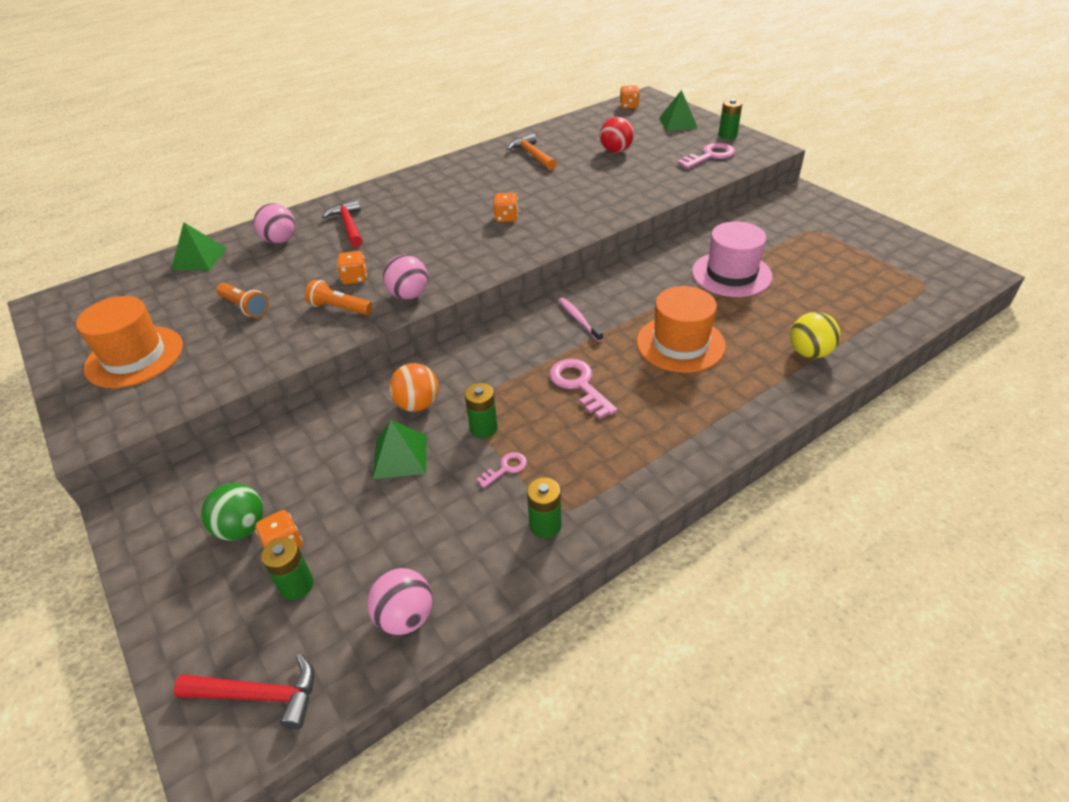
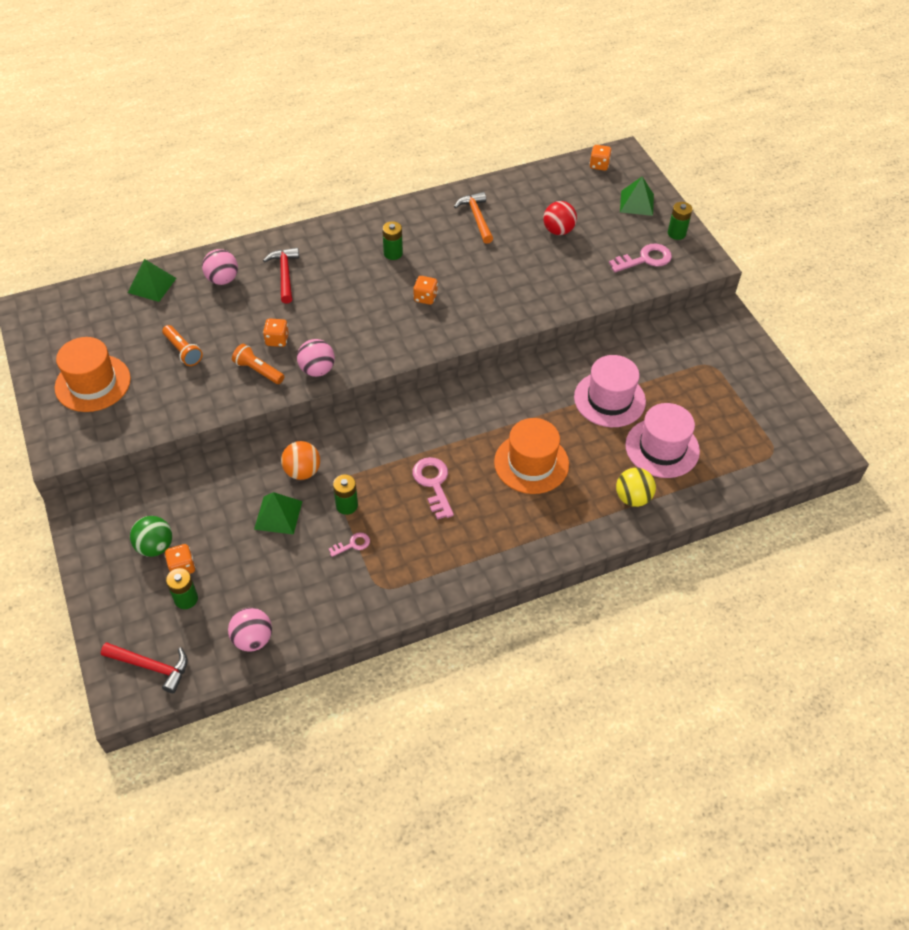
camera: 10 degrees right, 10 degrees up
(545, 525) = (366, 597): green battery -> green battery (393, 253)
(579, 319) = (457, 417): pink toothbrush -> none
(811, 303) = (662, 448): none -> pink hat

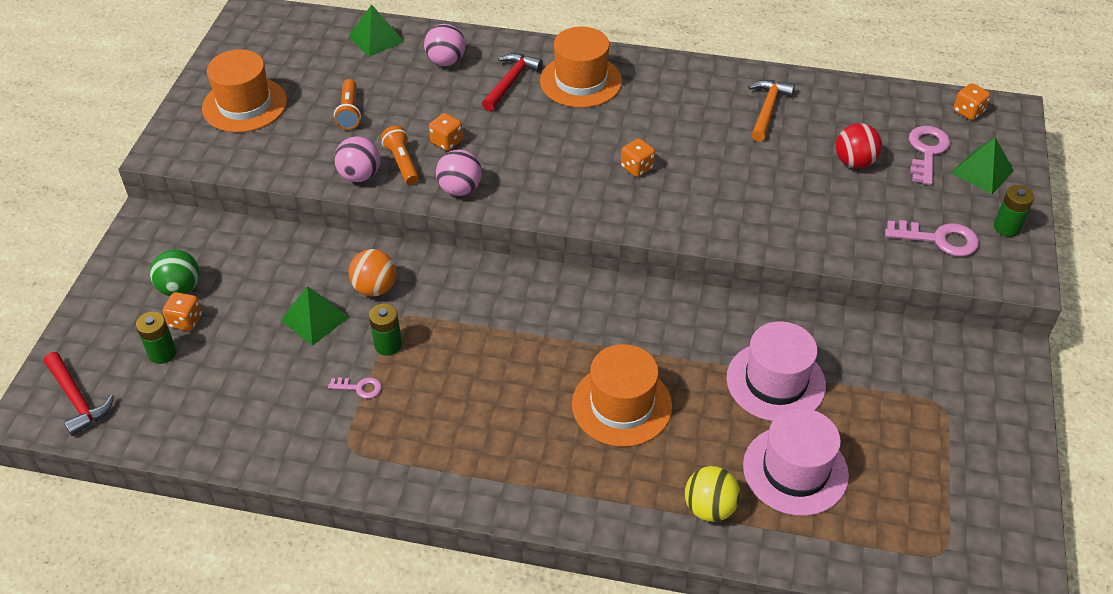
camera: 35 degrees right, 5 degrees down
(253, 639) = (185, 427): pink ball -> pink ball (360, 176)
(335, 252) = (580, 81): none -> orange hat
(393, 253) = (641, 108): green battery -> none
(433, 483) = (495, 370): pink key -> pink key (927, 151)

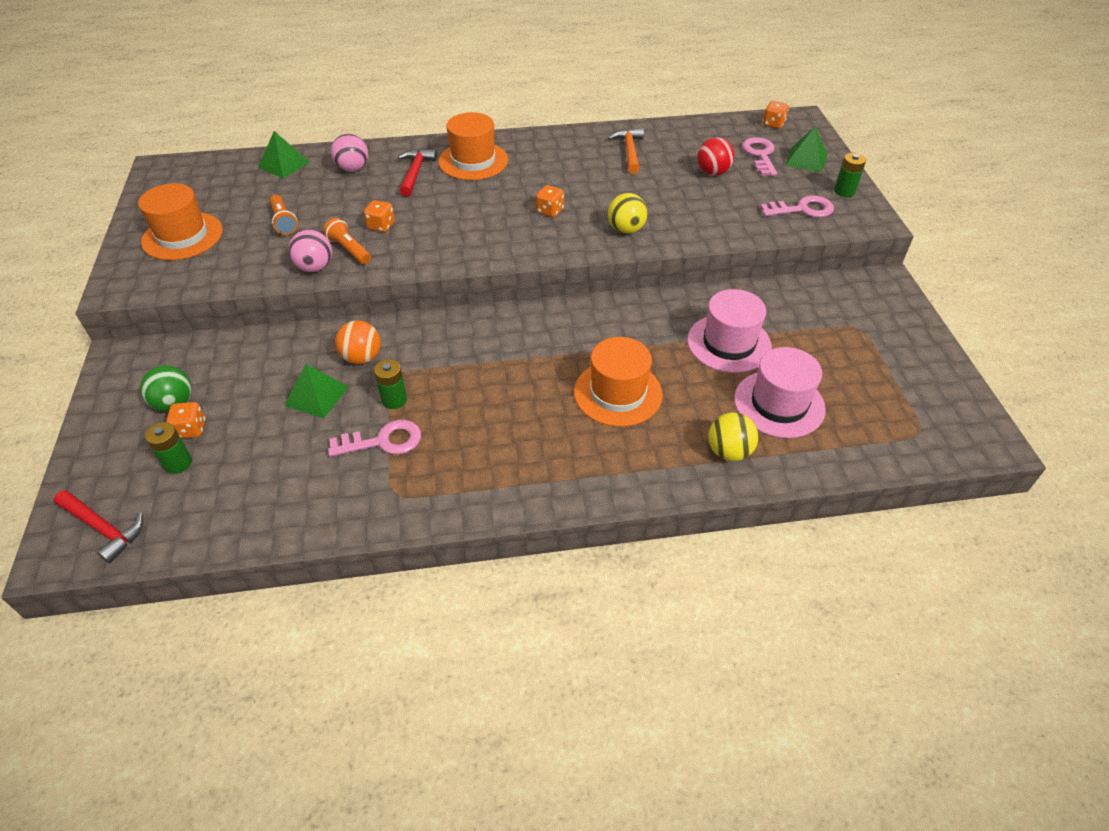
camera: 20 degrees left, 0 degrees up
(360, 388) = (384, 441): pink key -> pink key, size x1.83
(460, 189) = (409, 258): pink ball -> none
(712, 213) = (626, 230): none -> yellow ball

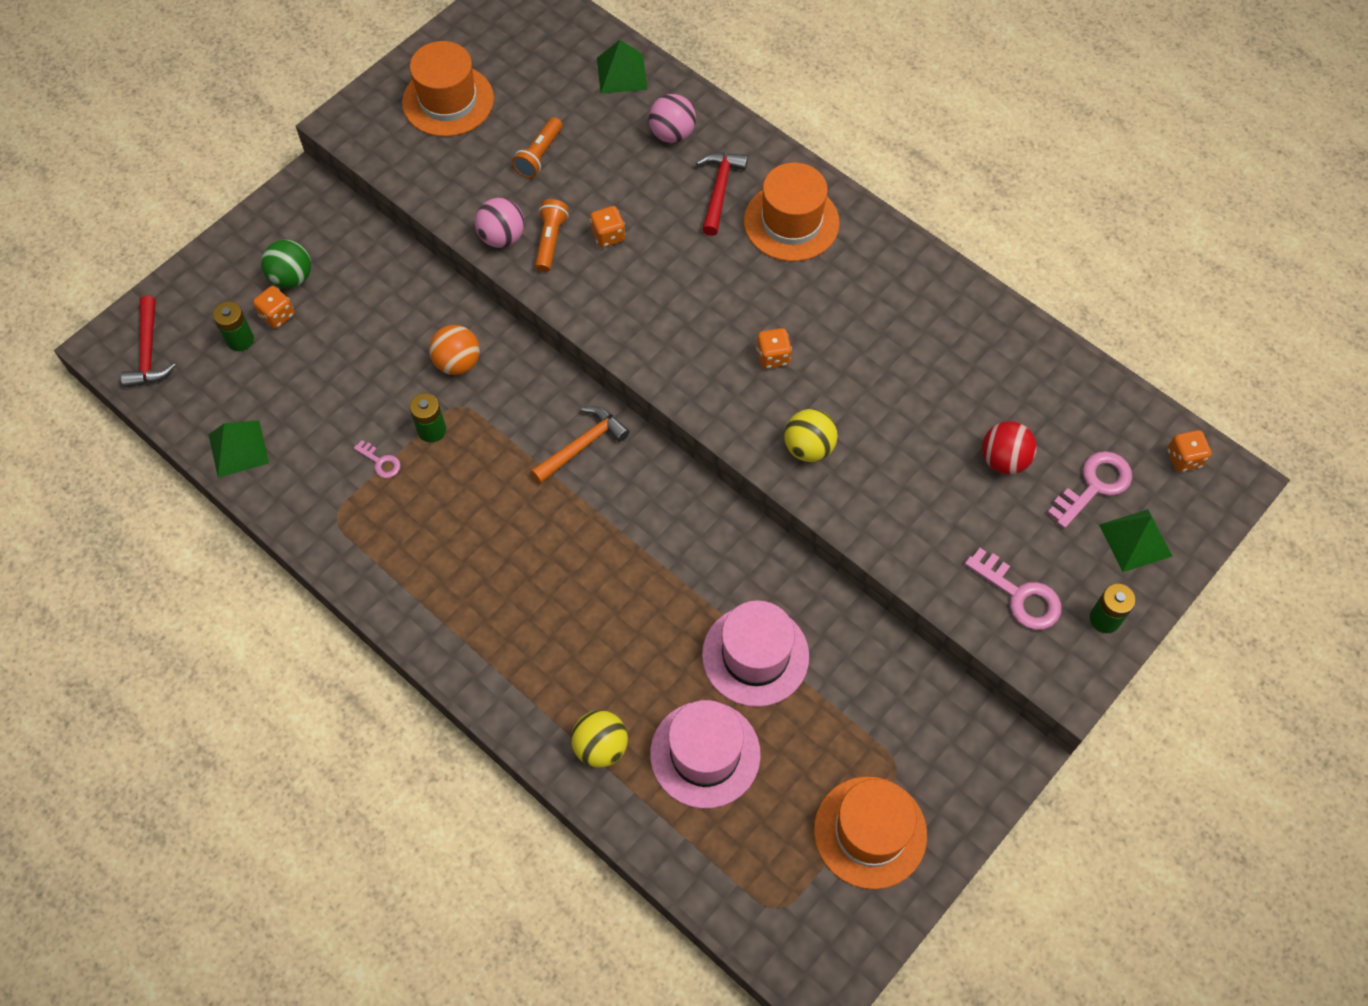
camera: 50 degrees right, 15 degrees up
(317, 396) = (386, 369): green pyramid -> green pyramid (238, 448)
(384, 441) = (381, 462): pink key -> pink key, size x0.55
(415, 173) = (719, 190): red hammer -> red hammer turned 45 degrees counterclockwise
(618, 393) = (595, 602): orange hat -> orange hat (870, 832)
(629, 151) = (962, 350): orange hammer -> orange hammer (582, 445)

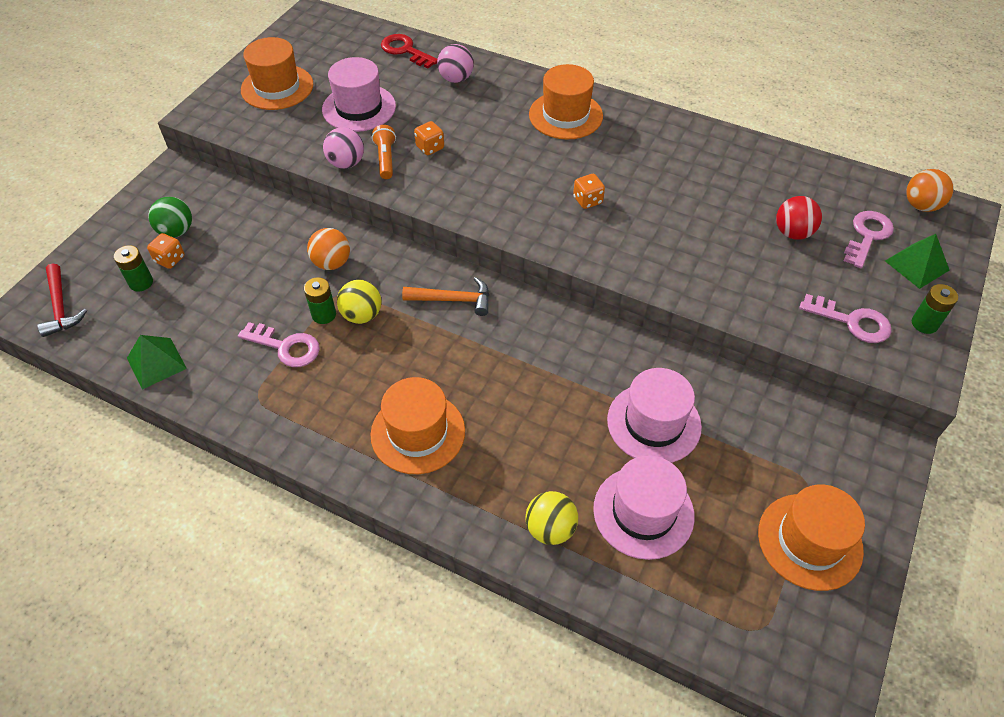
camera: 15 degrees left, 10 degrees down
(381, 462) = (286, 347): pink key -> pink key, size x1.83
(495, 602) = (418, 432): none -> orange hat
(539, 155) = (359, 108): orange flashlight -> pink hat
(582, 445) = (453, 300): orange hammer -> orange hammer turned 60 degrees clockwise
(621, 73) = (405, 50): green pyramid -> red key
(719, 190) = (504, 105): red hammer -> none
(808, 448) = (641, 255): yellow ball -> yellow ball (362, 315)
(1184, 458) = (921, 205): orange dice -> orange ball

